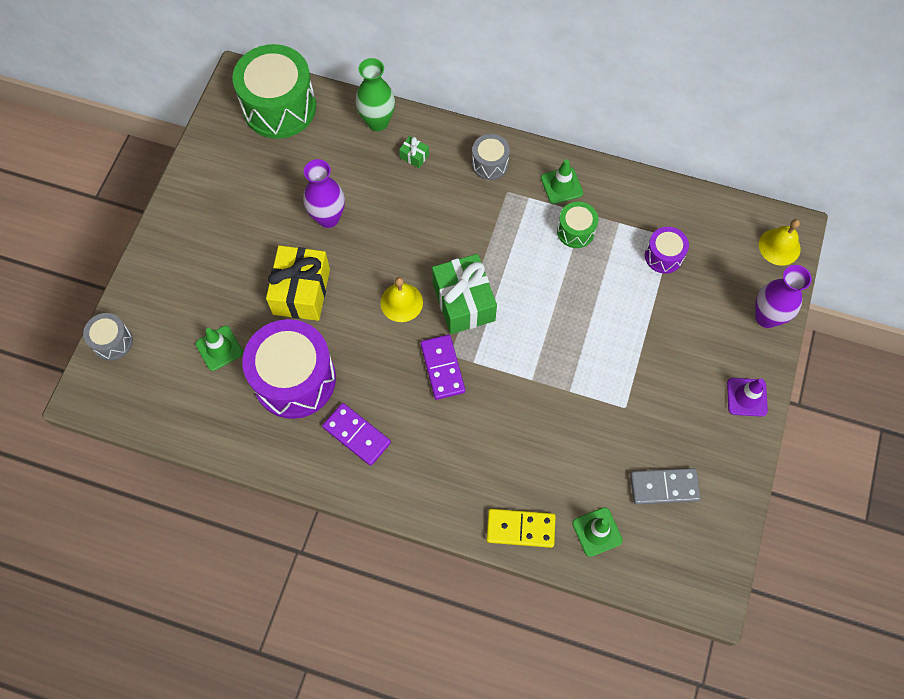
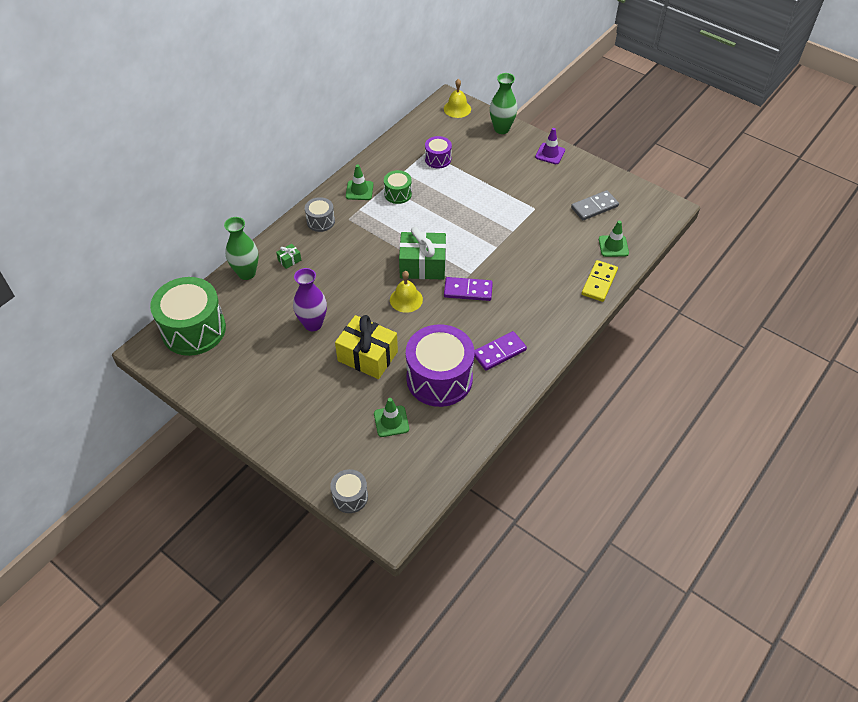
camera: 70 degrees left, 15 degrees down
(664, 487) = (594, 207): grey domino -> grey domino turned 45 degrees clockwise
(766, 317) = (501, 129): purple vase -> green vase

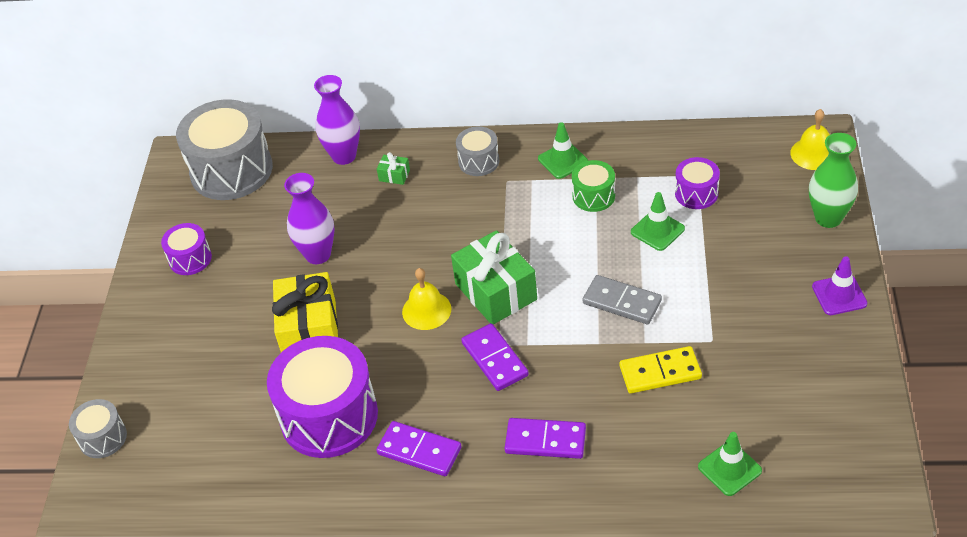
camera: 60 degrees right, 5 degrees down
(193, 330) = (231, 170): green drum -> grey drum
(247, 273) = (344, 156): green vase -> purple vase
(247, 385) = (190, 259): none -> purple drum
(391, 421) = (231, 410): green traffic cone -> green traffic cone (657, 230)
(538, 300) = (545, 440): none -> purple domino
(594, 207) = (786, 404): grey domino -> grey domino (622, 302)
(599, 282) = (641, 490): yellow domino -> yellow domino (660, 372)

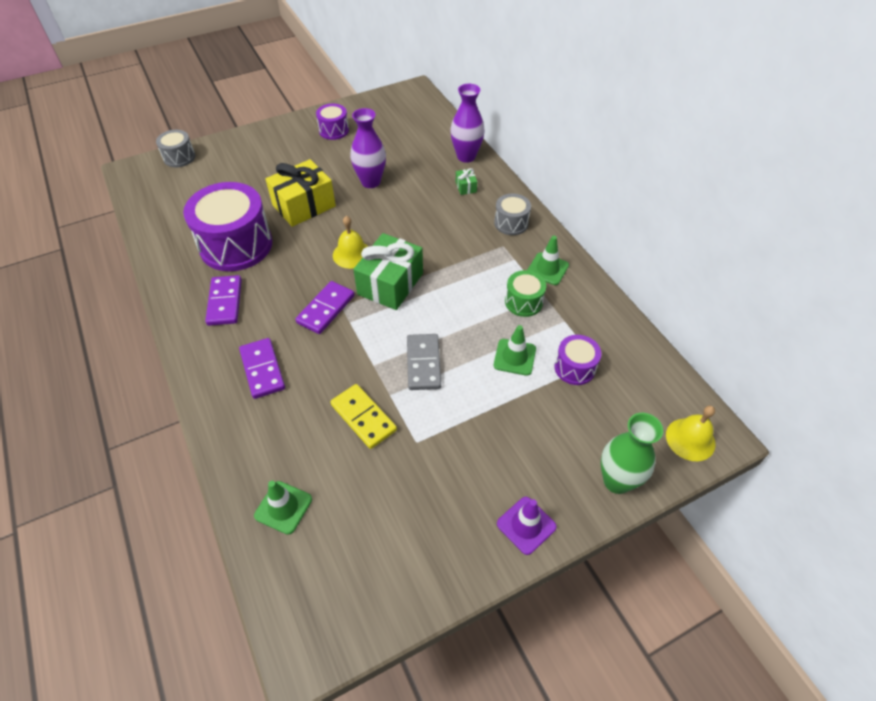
camera: 55 degrees right, 5 degrees up
(231, 170) = (418, 115): grey drum -> none

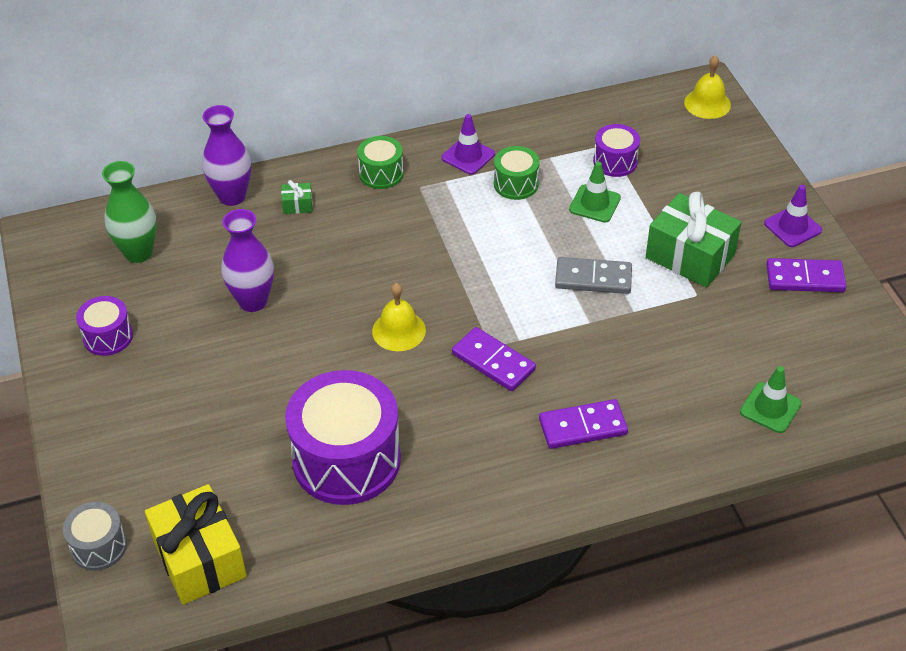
camera: 80 degrees left, 5 degrees down
(224, 302) = (459, 469): purple domino -> purple domino (805, 278)
(304, 205) = (282, 379): yellow gift -> yellow gift (200, 559)
(363, 417) = (662, 335): yellow domino -> none
(390, 284) = (462, 296): green gift -> green gift (690, 256)
(511, 223) = (381, 173): grey drum -> green drum
(547, 269) = (468, 156): green traffic cone -> purple traffic cone
(617, 481) = (749, 159): green vase -> green vase (138, 253)

